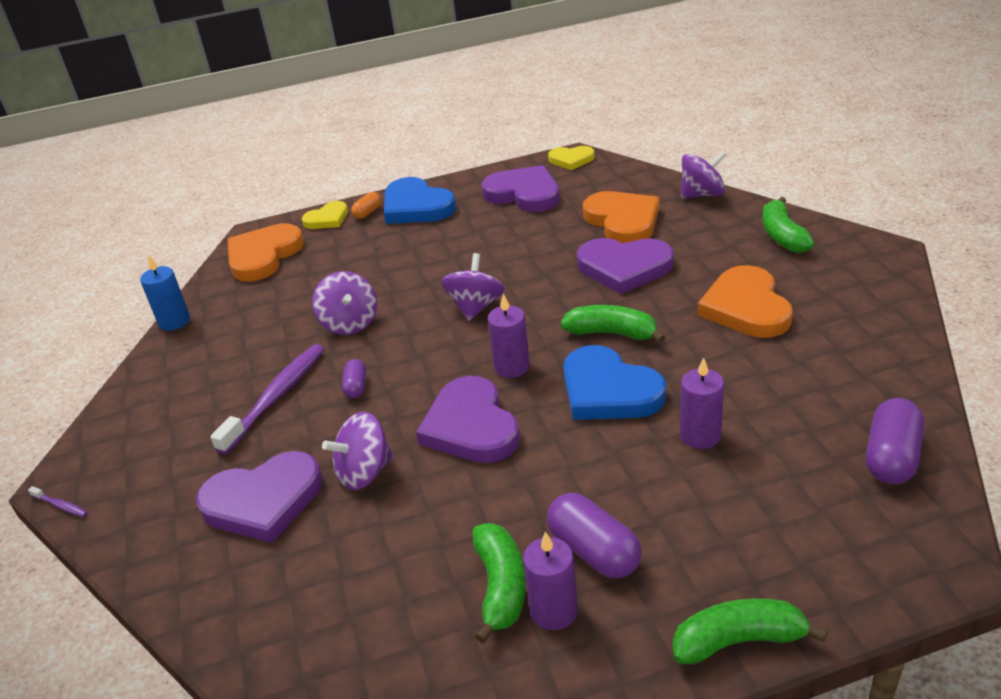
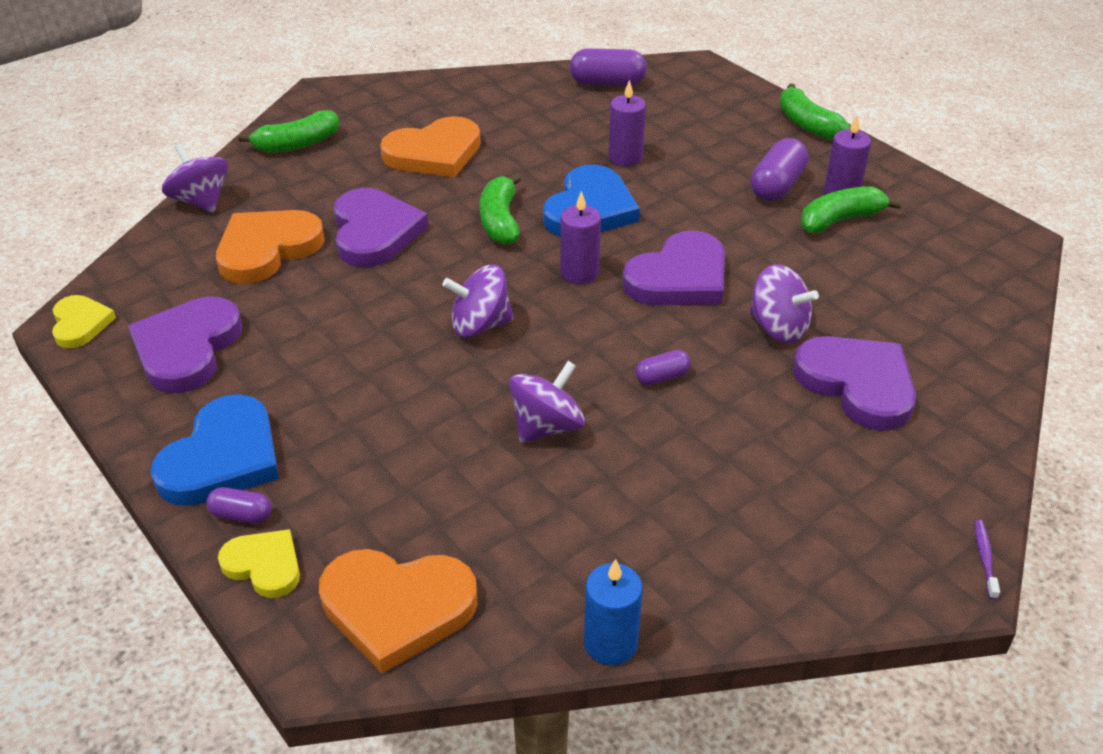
camera: 115 degrees left, 5 degrees up
(276, 397) = (712, 440): purple toothbrush -> none
(368, 212) = (241, 515): orange capsule -> purple capsule

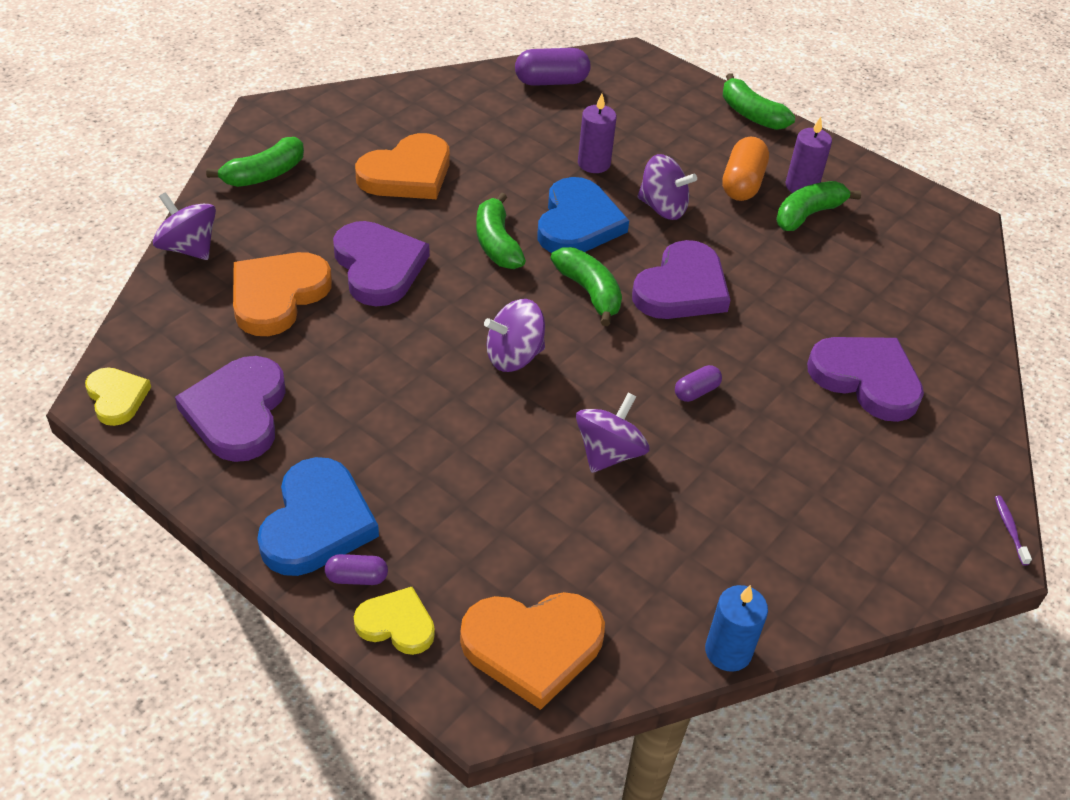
camera: 15 degrees left, 5 degrees up
(579, 273) = (589, 292): purple candle -> green banana
(777, 186) = (742, 183): purple capsule -> orange capsule
(778, 328) = (783, 330): purple spinning top -> purple spinning top (662, 208)

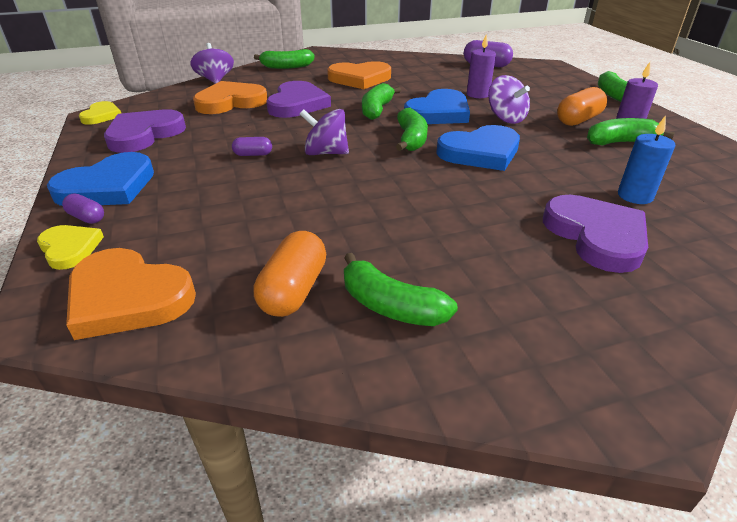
camera: 35 degrees right, 10 degrees down
(609, 453) = (328, 212): purple spinning top -> none
(670, 565) = (294, 290): none -> orange capsule
(682, 288) = (480, 152): purple heart -> blue heart
(696, 391) = (434, 201): purple capsule -> purple capsule (253, 154)
(728, 651) = (268, 371): blue candle -> blue candle (635, 196)
(764, 542) = (391, 306): none -> green banana
(1010, 529) = (685, 401): purple toothbrush -> none

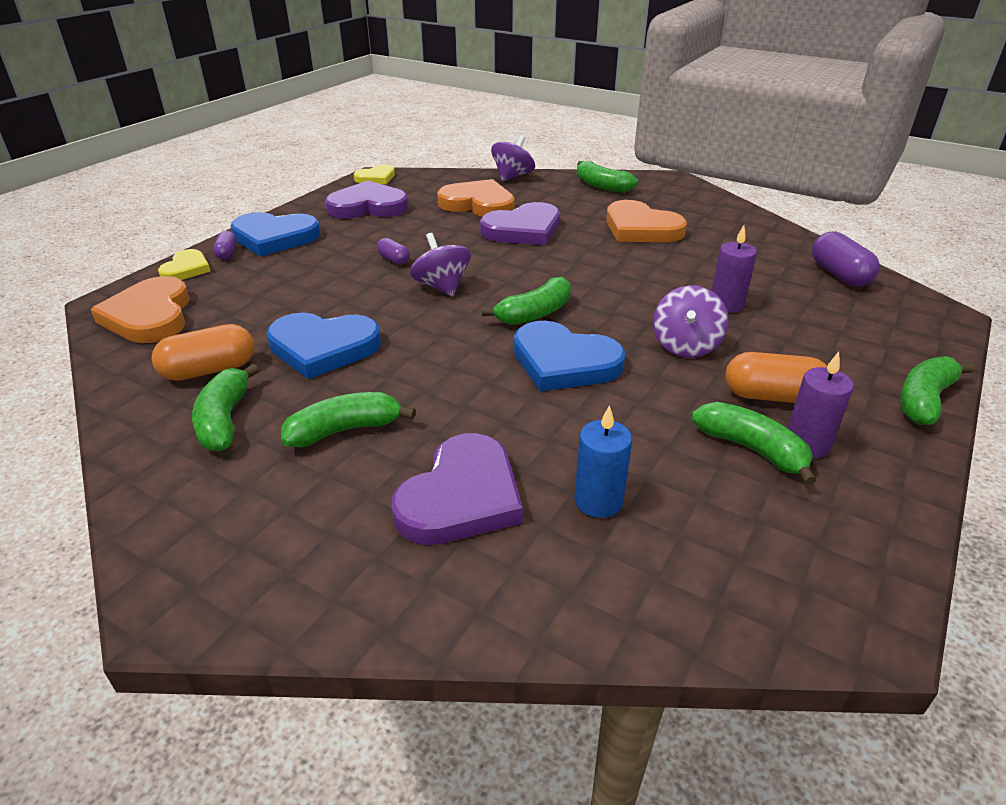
camera: 50 degrees right, 0 degrees up
(377, 110) = (576, 269): green banana -> green banana (344, 430)
(439, 113) = (628, 302): blue heart -> blue heart (323, 347)

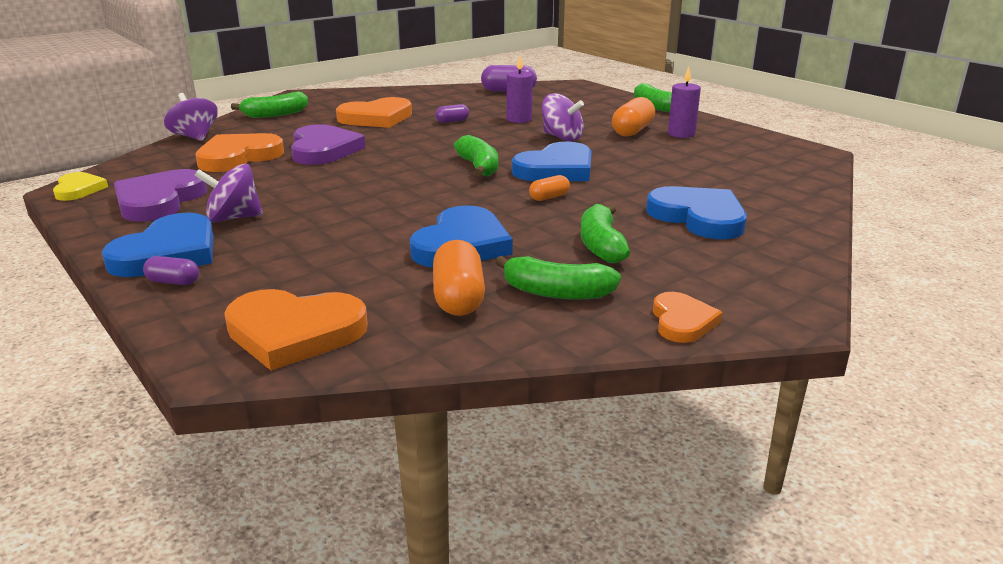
camera: 70 degrees left, 10 degrees down
(164, 512) = (682, 321): none -> orange heart
(186, 269) = (183, 309): yellow heart -> none
(394, 260) = (315, 202): purple capsule -> purple capsule (452, 121)
(442, 287) = (396, 190): purple spinning top -> purple spinning top (233, 218)
(461, 497) = (699, 217): purple heart -> blue heart
(469, 373) = (549, 197): none -> orange capsule
(598, 501) = (715, 184): blue candle -> none
(751, 449) = (681, 145): green banana -> none

